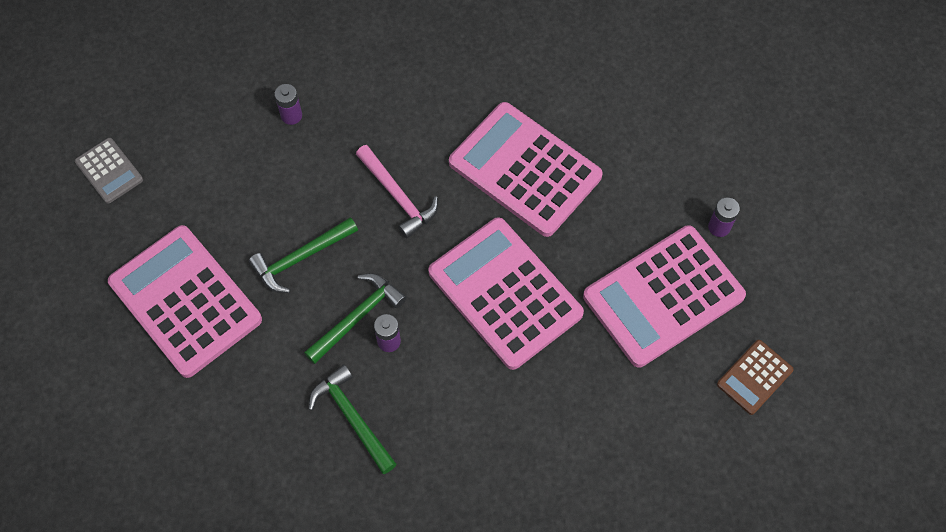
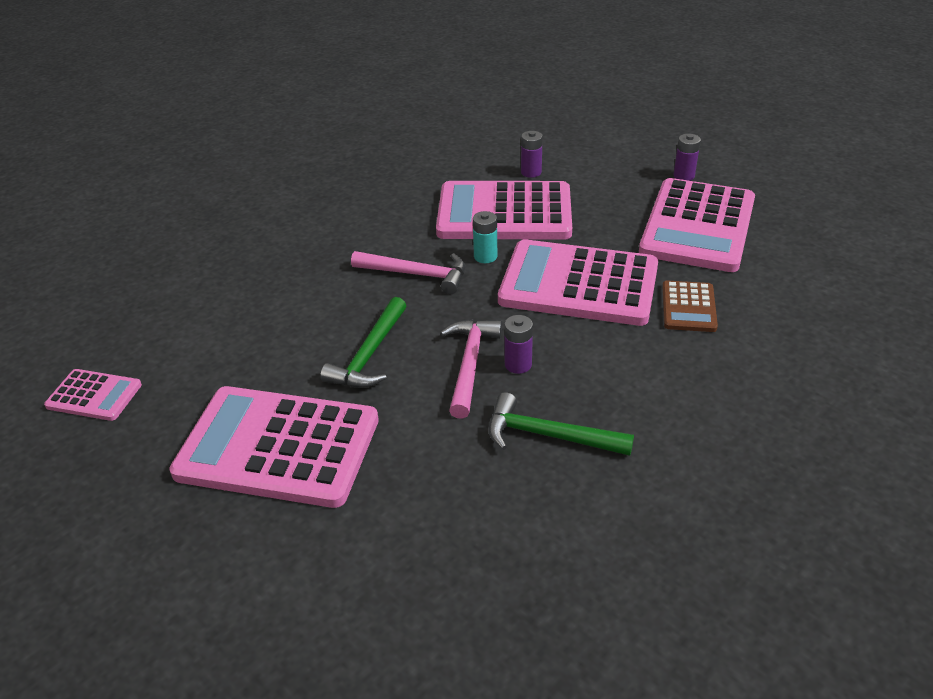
camera: 35 degrees left, 25 degrees down
(109, 171) = (94, 395): grey calculator -> pink calculator
(291, 115) = (261, 273): purple battery -> purple battery (531, 172)
(358, 317) = (470, 364): green hammer -> pink hammer
(464, 212) = (485, 256): none -> turquoise battery
(754, 377) = (820, 233): brown calculator -> brown calculator (688, 307)

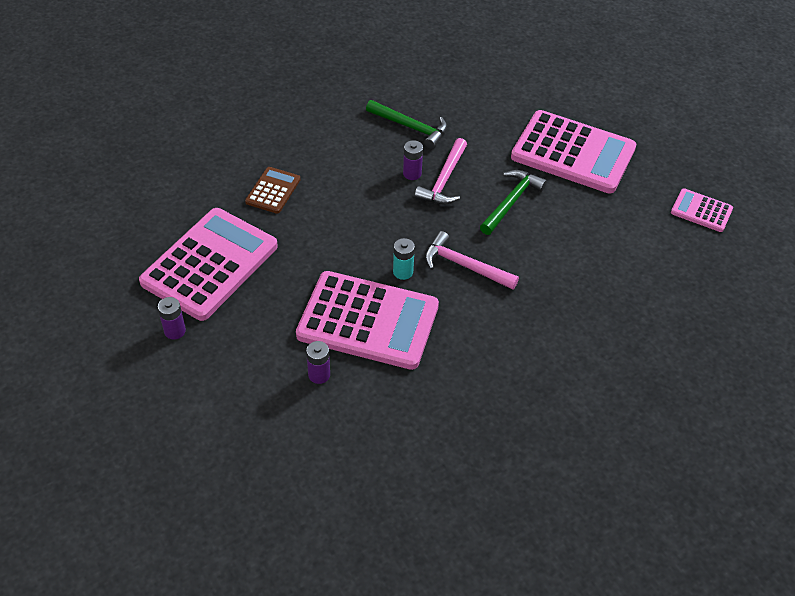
camera: 170 degrees left, 10 degrees up
(578, 284) = (340, 227): pink calculator -> none

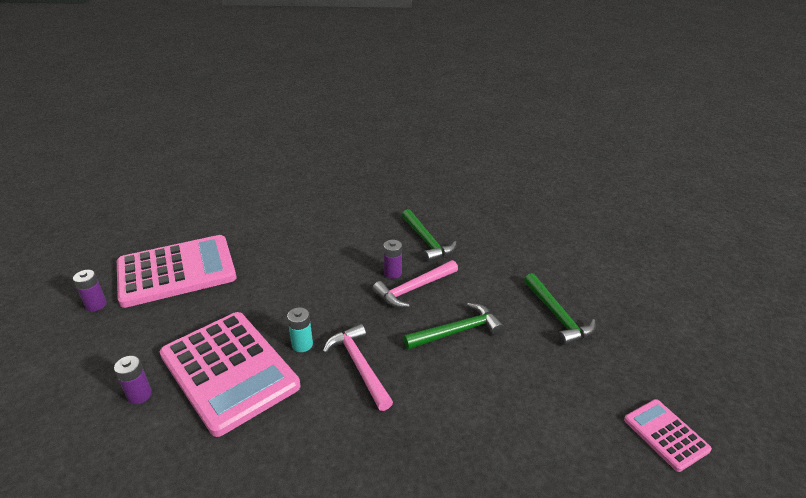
camera: 35 degrees right, 15 degrees down
(273, 190) = (277, 242): brown calculator -> none
(573, 153) = (557, 316): pink calculator -> green hammer

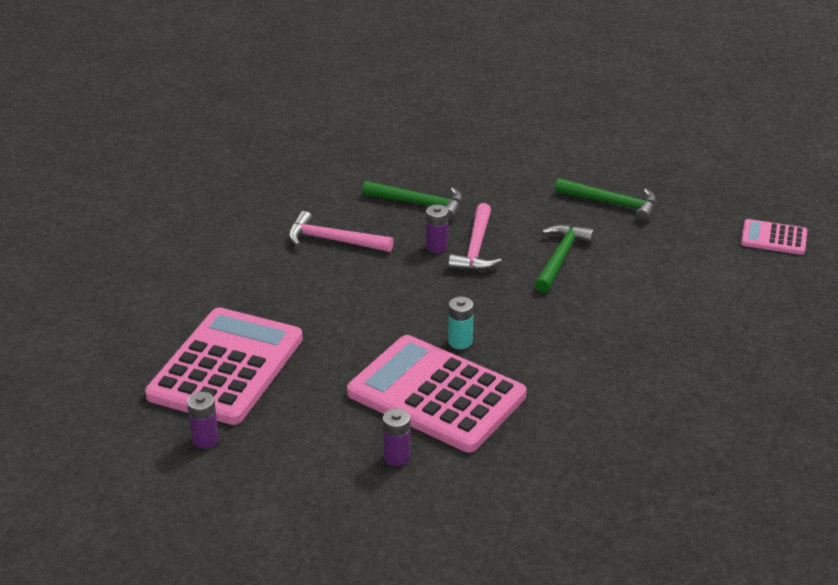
camera: 45 degrees left, 0 degrees up
(229, 370) = (436, 395): pink calculator -> pink calculator turned 150 degrees counterclockwise
(359, 366) = (529, 326): pink hammer -> pink hammer (333, 240)

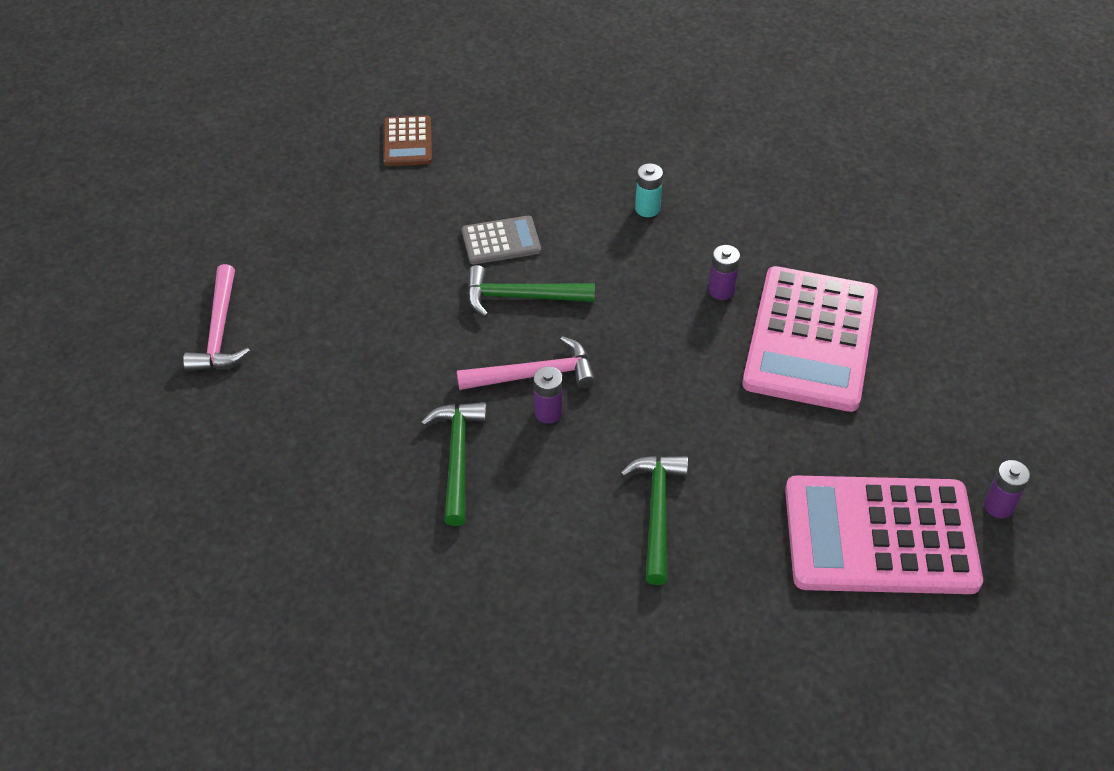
camera: 110 degrees left, 15 degrees up
(333, 240) = (581, 523): pink hammer -> pink hammer (219, 331)
(397, 457) = (915, 344): purple battery -> purple battery (721, 290)
(460, 342) = (716, 343): turquoise battery -> turquoise battery (647, 208)
(612, 204) = (386, 275): green hammer -> green hammer (657, 512)
(629, 261) = (501, 241): none -> grey calculator
(773, 238) = (408, 142): pink calculator -> brown calculator

